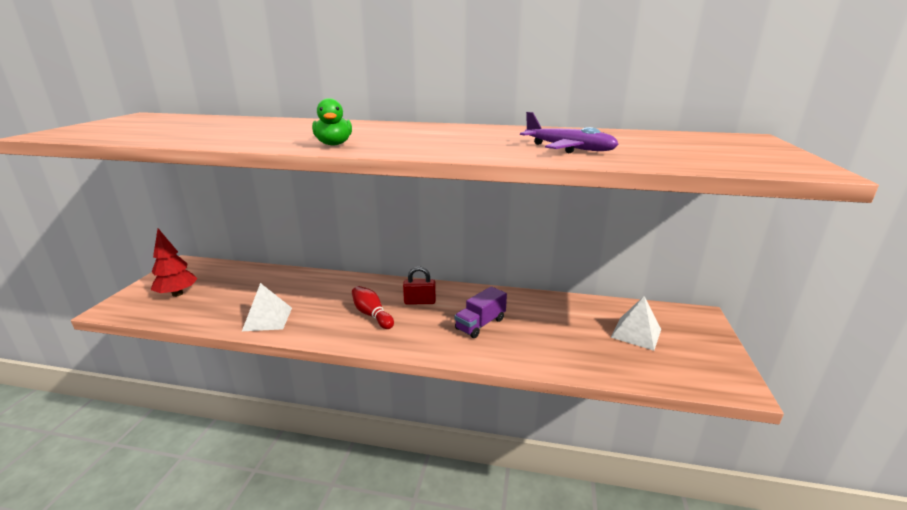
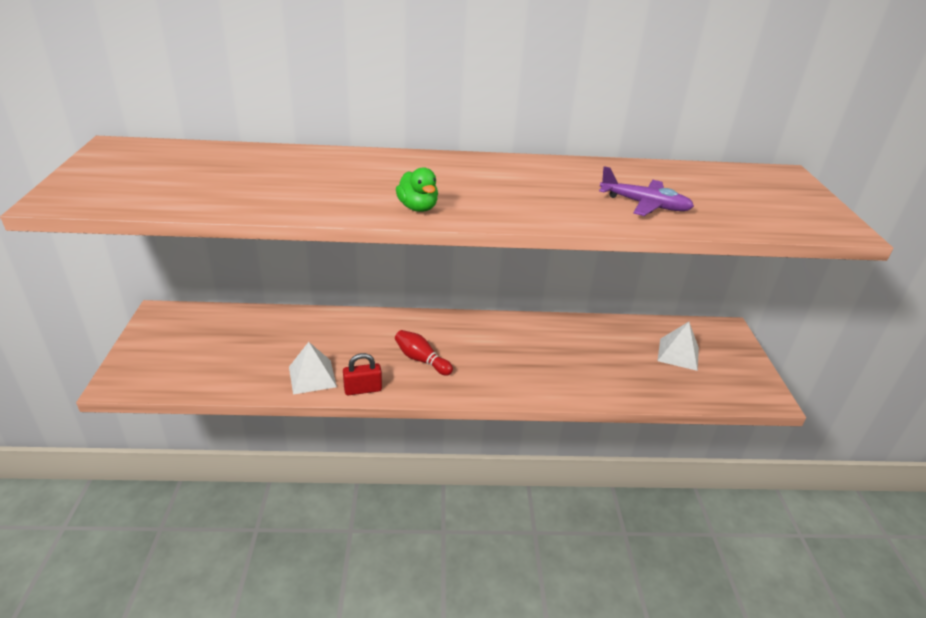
camera: 15 degrees left, 10 degrees up
(177, 294) = (183, 355): red tree -> none
(420, 301) = (463, 339): red padlock -> red padlock (363, 389)
(480, 324) = (534, 359): purple truck -> none

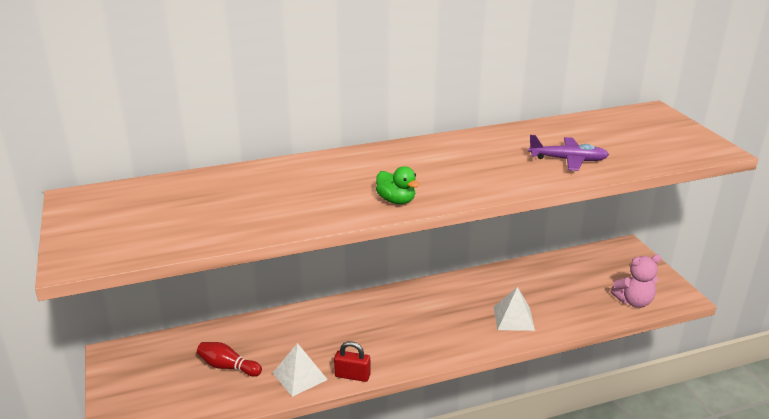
camera: 15 degrees left, 5 degrees down
(363, 389) = (352, 375): red padlock -> red padlock turned 45 degrees clockwise
(421, 360) = (389, 336): red bowling pin -> red bowling pin (228, 367)
(678, 354) = (598, 278): white pyramid -> white pyramid (513, 318)
(707, 388) = (633, 301): none -> pink teddy bear

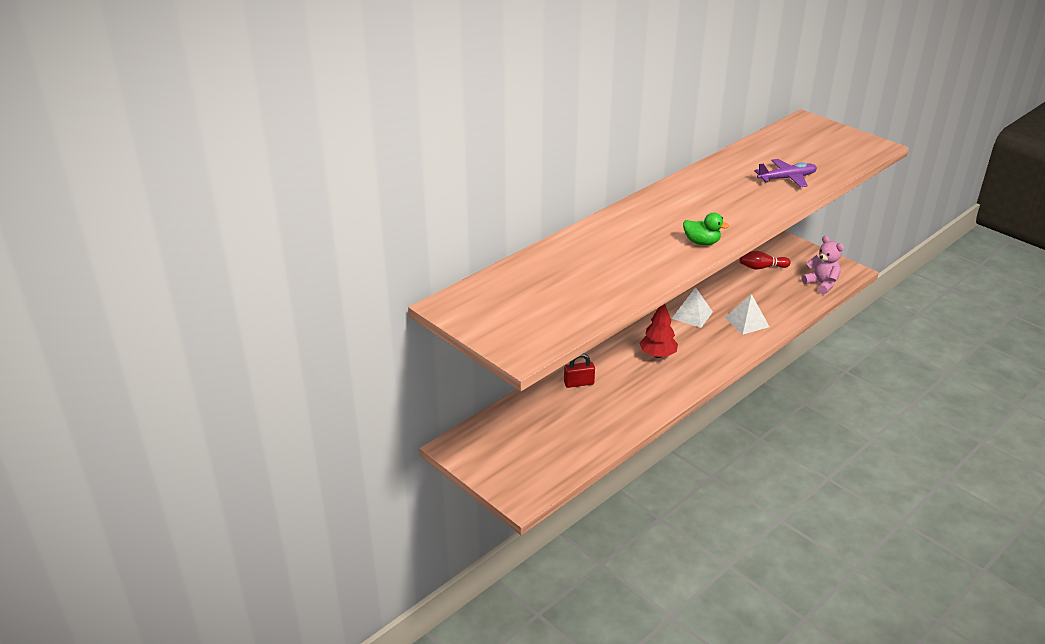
camera: 25 degrees left, 5 degrees up
(228, 367) = (562, 425): red bowling pin -> red bowling pin (761, 267)
(300, 376) = (626, 414): white pyramid -> white pyramid (692, 315)
(352, 375) = (666, 401): red padlock -> red padlock (579, 383)
(388, 325) = (657, 355): none -> red tree
(633, 301) = (821, 284): pink teddy bear -> pink teddy bear turned 90 degrees counterclockwise

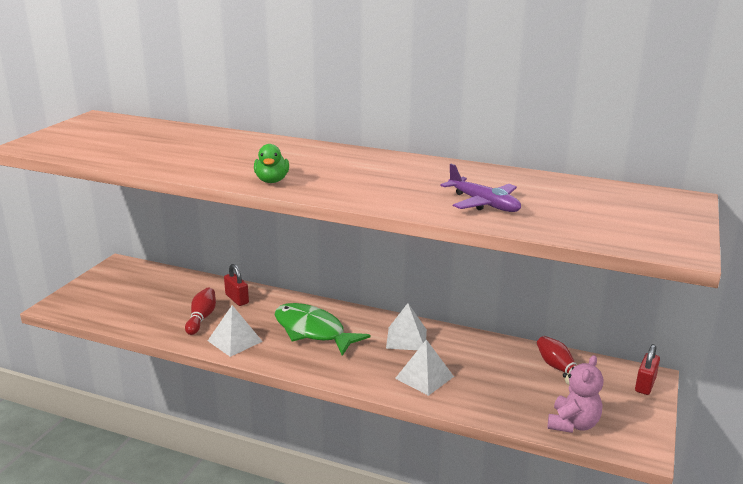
camera: 65 degrees right, 10 degrees down
(602, 409) = (201, 318): none -> red bowling pin
(652, 397) = (235, 341): none -> white pyramid
(657, 355) = (312, 331): red tree -> green fish
(791, 245) = (645, 384): none -> red padlock

